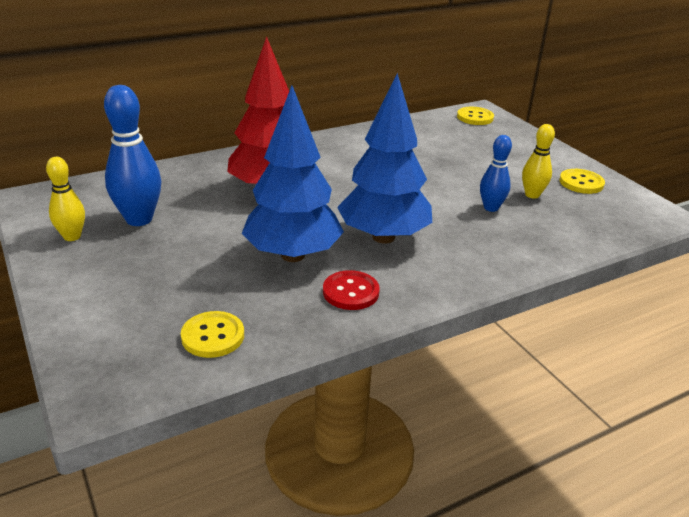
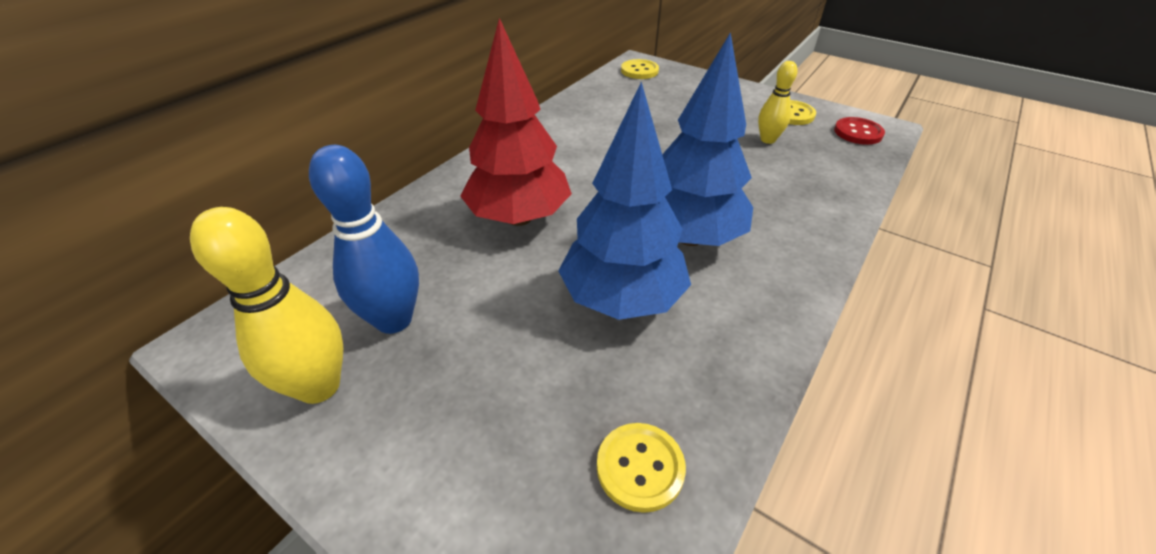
camera: 25 degrees left, 10 degrees up
(72, 236) = (319, 386): yellow bowling pin -> yellow bowling pin, size x1.66
(351, 292) = (726, 324): red button -> red button (858, 132)
(491, 208) = (749, 166): blue bowling pin -> none

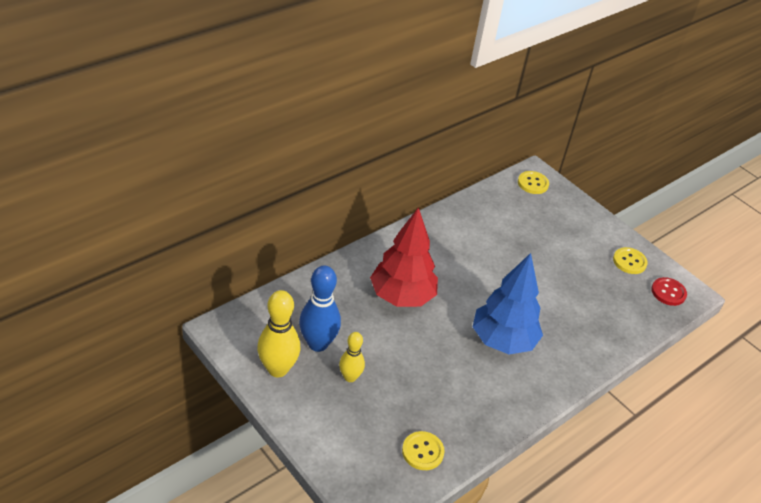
camera: 10 degrees right, 0 degrees up
(622, 299) = (446, 368): blue tree -> none
(767, 140) = (596, 280): yellow bowling pin -> yellow bowling pin (350, 377)

